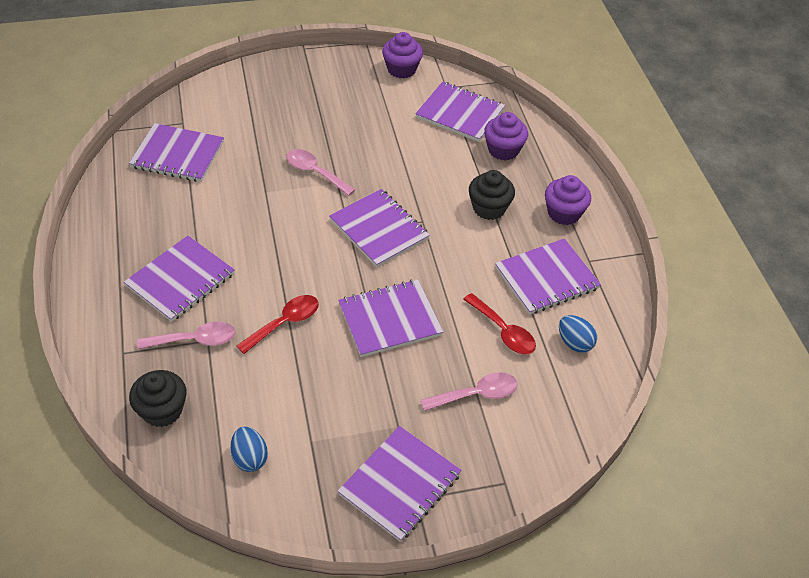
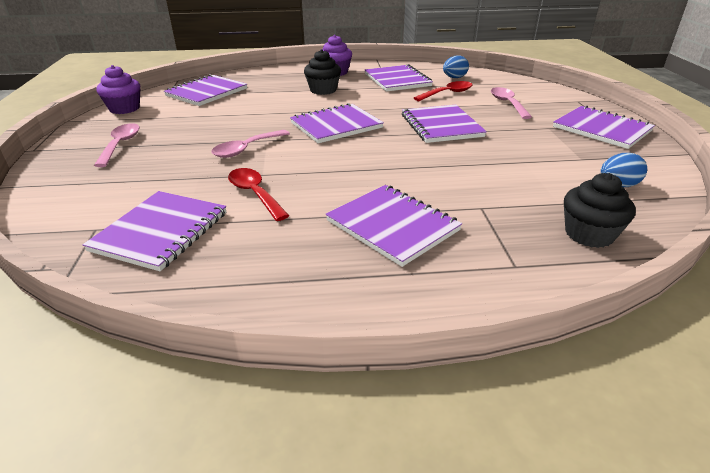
camera: 80 degrees left, 15 degrees down
(194, 340) = (483, 215): pink spoon -> pink spoon (120, 145)
(284, 323) = (451, 167): red spoon -> red spoon (255, 194)
(503, 150) = (260, 83): purple cupcake -> none

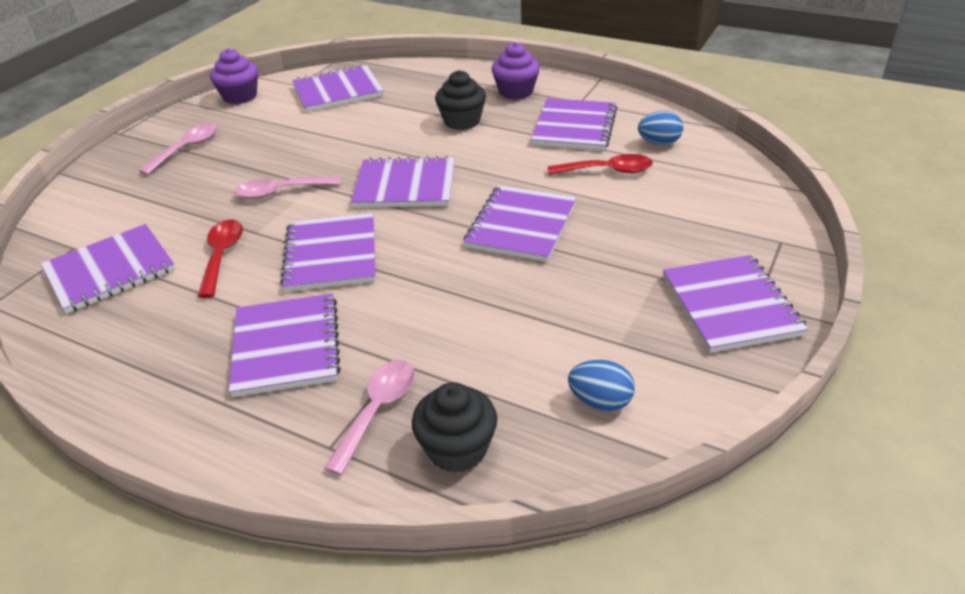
camera: 35 degrees right, 5 degrees up
(342, 170) = (331, 254): none -> purple notebook
(507, 104) = (664, 214): pink spoon -> pink spoon (377, 411)

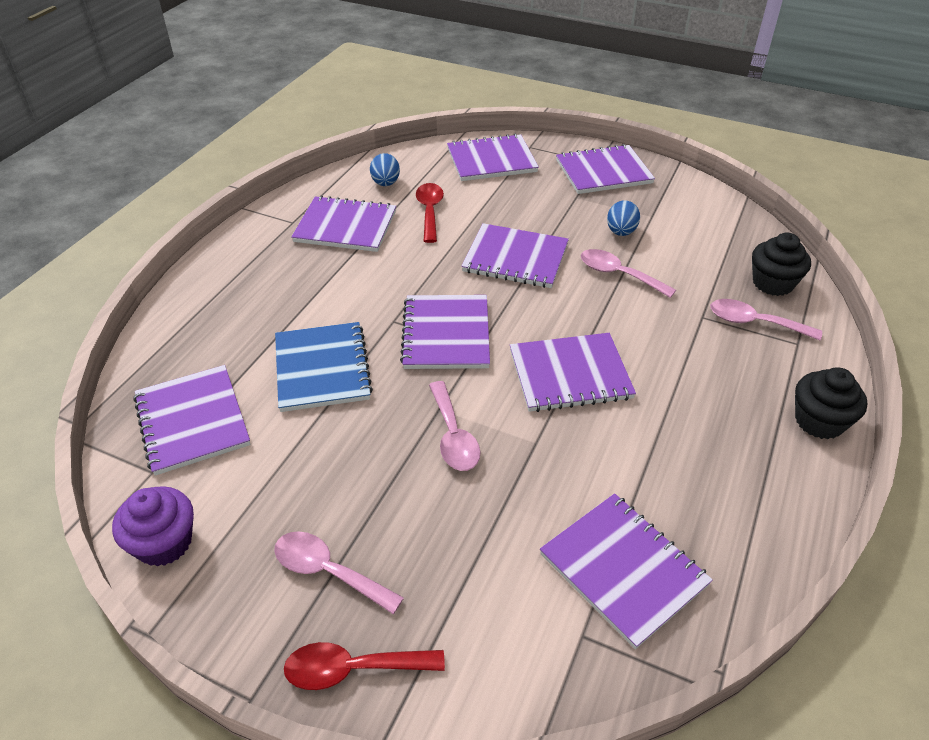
camera: 95 degrees left, 5 degrees up
(222, 256) = (582, 463): red spoon -> red spoon (353, 669)
(286, 346) = (704, 385): purple notebook -> purple notebook (491, 160)
(376, 132) = (322, 368): none -> blue notebook
(462, 121) = (314, 300): black cupcake -> black cupcake (819, 421)
(487, 300) = (619, 274): none -> pink spoon
(516, 92) = (254, 263): purple cupcake -> none
(600, 401) = (709, 226): blue egg -> blue egg (621, 232)

